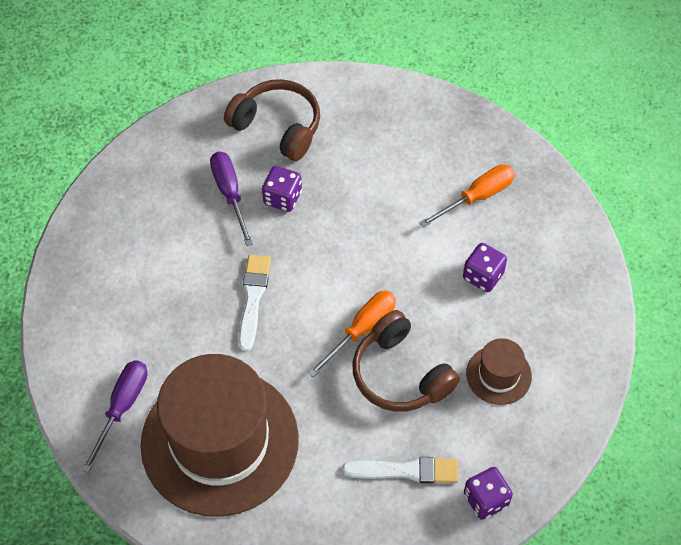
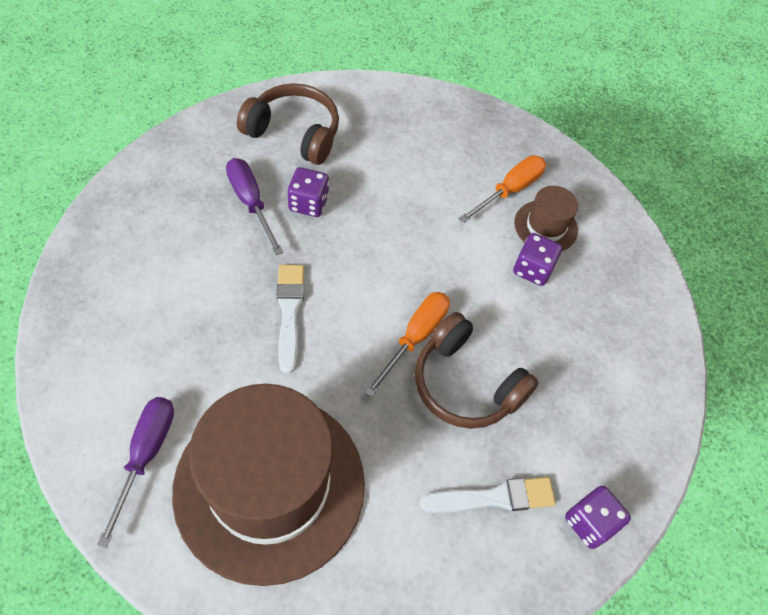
camera: 15 degrees left, 0 degrees up
(498, 375) = (571, 374): brown hat -> brown hat (545, 226)

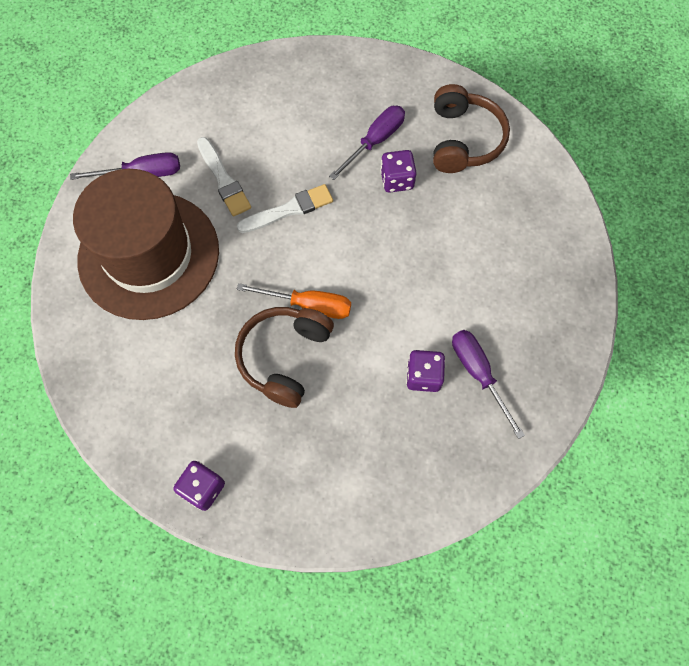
camera: 75 degrees right, 10 degrees up
(493, 497) = (196, 408): white brush -> white brush (223, 180)
(509, 190) = (503, 330): orange screwdriver -> none
(545, 226) = (478, 374): brown hat -> purple screwdriver

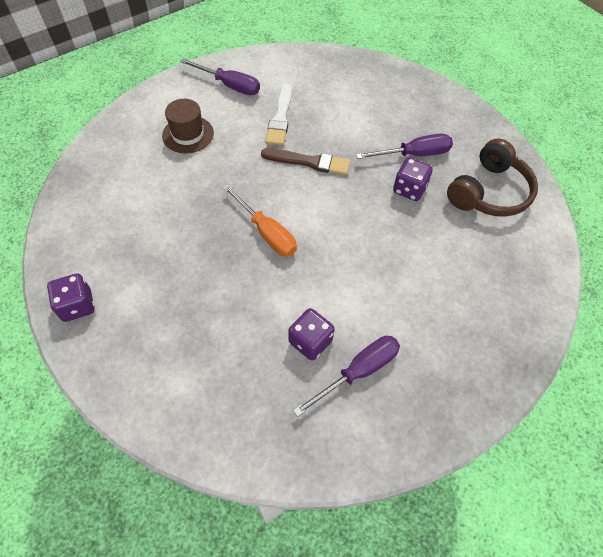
camera: 35 degrees right, 10 degrees down
(149, 255) = (188, 134): brown hat -> brown hat, size x0.43
(284, 357) = (216, 256): brown headphones -> none
(289, 209) = (309, 162): white brush -> brown brush
(478, 374) = (358, 372): purple screwdriver -> purple screwdriver turned 45 degrees clockwise

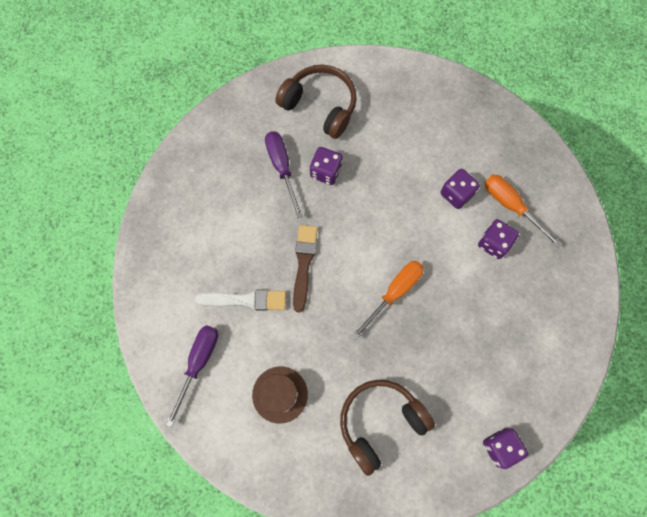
camera: 95 degrees left, 15 degrees up
(138, 204) = (380, 423): none -> brown headphones
(358, 372) = (511, 206): purple screwdriver -> orange screwdriver
(378, 311) = (456, 194): none -> purple dice

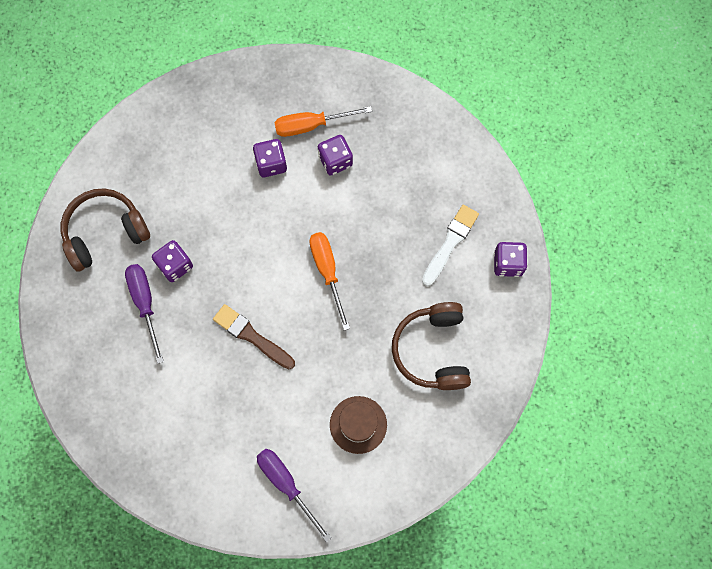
camera: 60 degrees left, 0 degrees up
(245, 300) = (253, 408): white brush -> white brush (450, 243)
(282, 168) = (145, 304): purple screwdriver -> purple screwdriver turned 60 degrees clockwise

